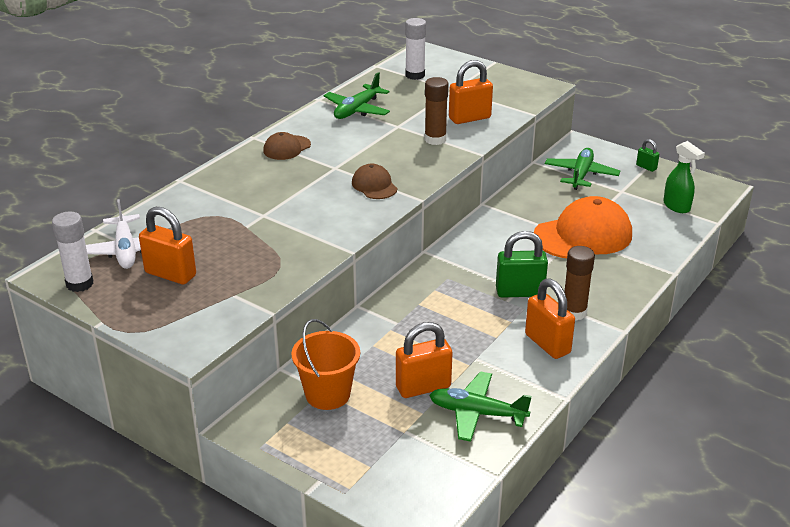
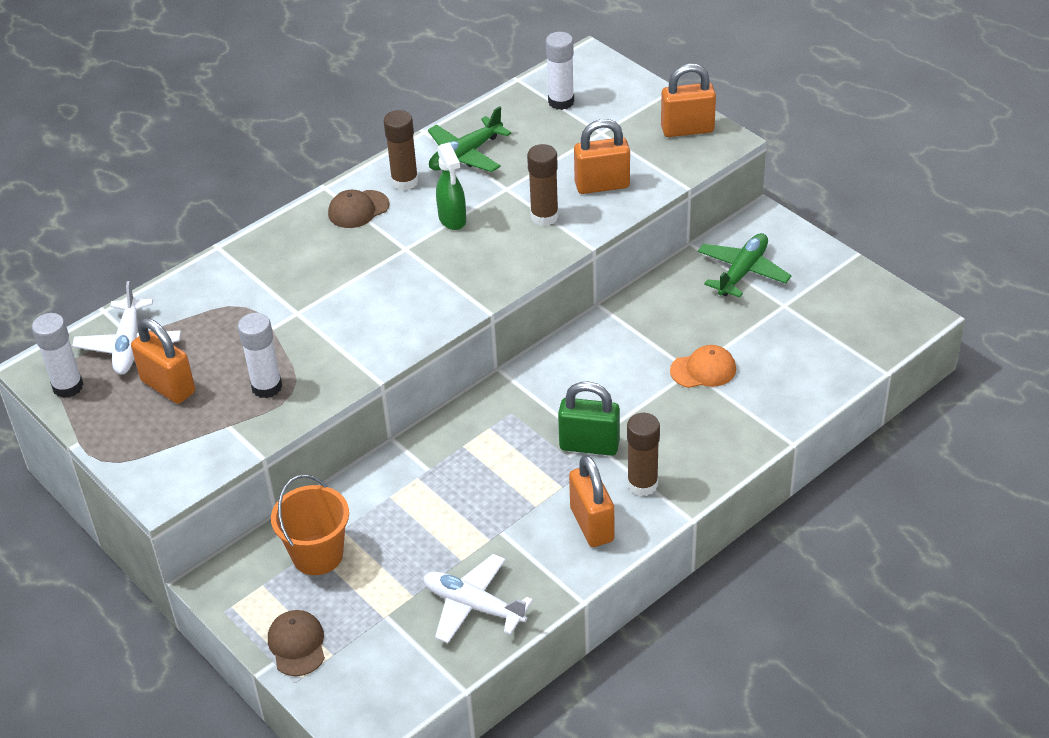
camera: 15 degrees right, 10 degrees up
(257, 265) = (266, 387): none -> white glue stick
(316, 128) = (404, 181): none -> brown glue stick
(374, 185) = (442, 283): brown cap -> brown cap (297, 644)
(423, 387) = (426, 562): orange padlock -> orange padlock (687, 129)
(477, 413) = (473, 606): green plane -> white plane
(583, 235) = (703, 370): orange cap -> orange cap, size x0.51
(646, 167) = (834, 270): green padlock -> none
(677, 207) = (845, 340): green spray bottle -> green spray bottle (452, 219)

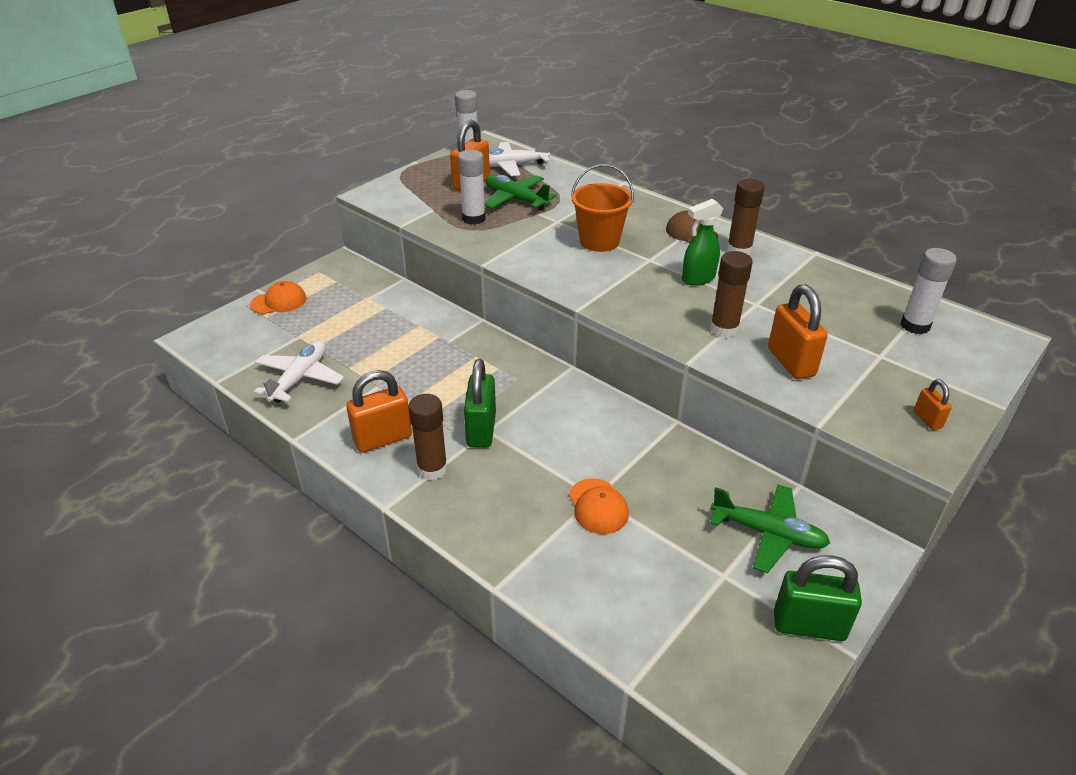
camera: 80 degrees right, 5 degrees down
(297, 644) = (279, 301): brown cap -> orange cap
(317, 555) = (361, 300): orange bucket -> orange bucket (599, 241)
(465, 155) = (793, 277): green plane -> green plane (515, 200)
(687, 129) = (927, 419): orange padlock -> orange padlock, size x0.51
(833, 269) = (809, 626): none -> green padlock

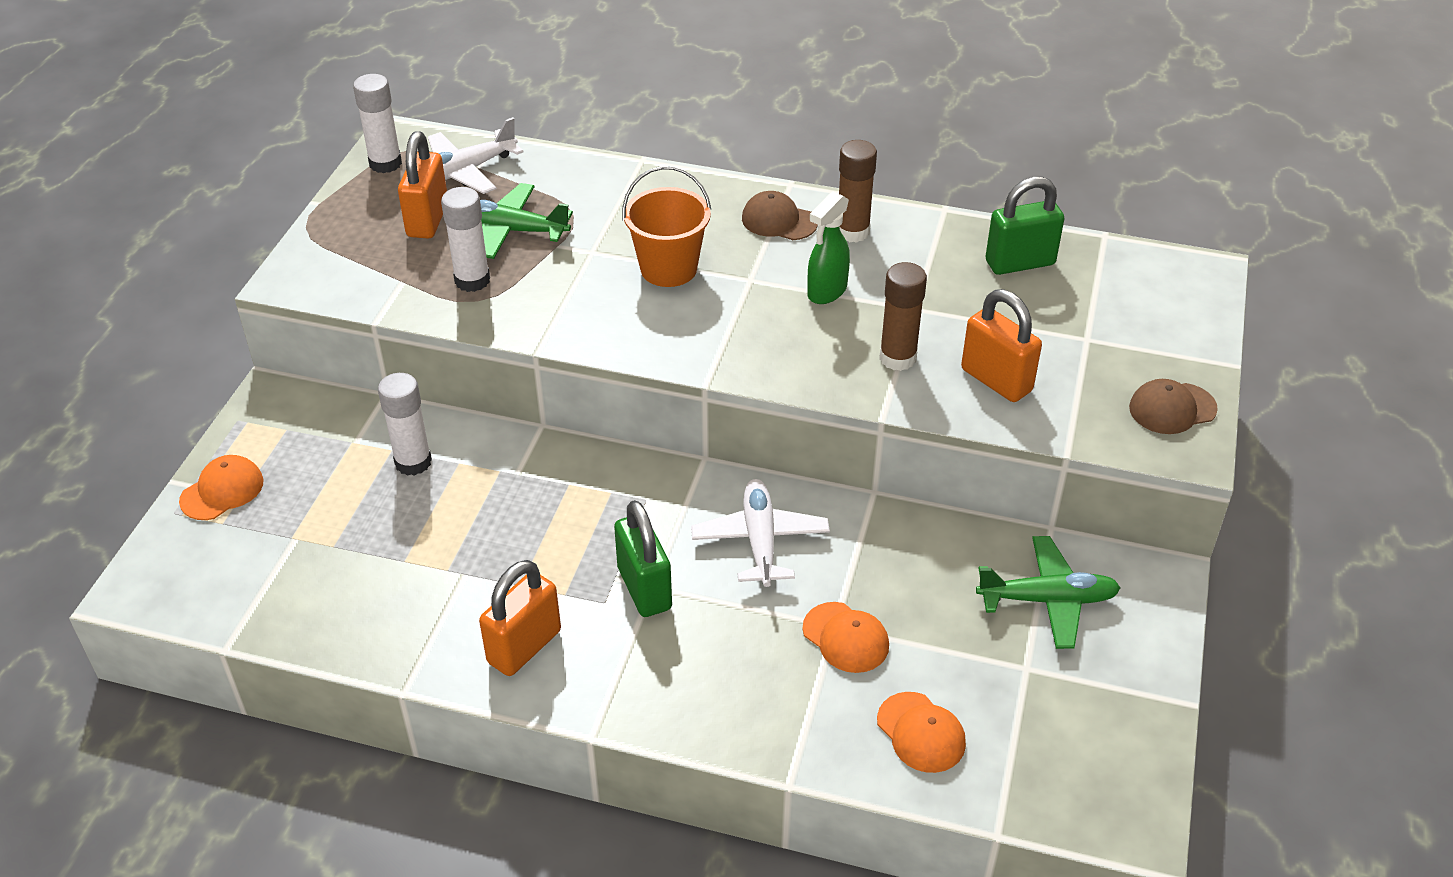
camera: 25 degrees left, 5 degrees up
(299, 378) = (345, 601): white plane -> white plane (760, 540)
(432, 469) = (617, 664): brown glue stick -> none
(614, 590) = (921, 732): none -> orange cap
(809, 626) = (1139, 691): green padlock -> green padlock (1020, 263)
(915, 326) = (1104, 284): white glue stick -> white glue stick (413, 462)
(927, 419) = (1172, 408): orange padlock -> brown cap

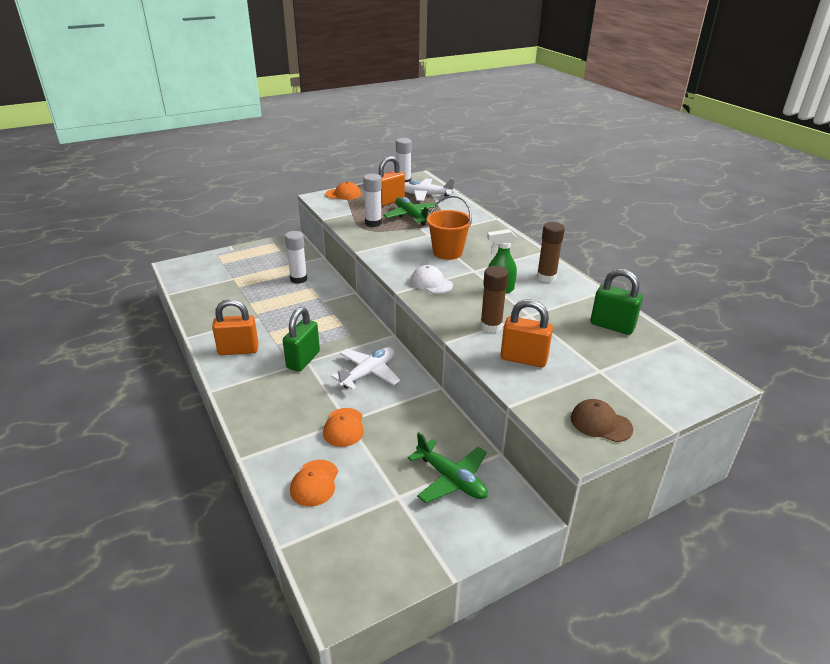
camera: 45 degrees right, 10 degrees down
(222, 491) = (237, 255): orange cap -> orange cap (343, 194)
(727, 338) = (431, 283): none -> white cap
(779, 221) = (519, 259): brown cap -> none
(996, 380) = (523, 359): orange padlock -> orange padlock turned 75 degrees counterclockwise

